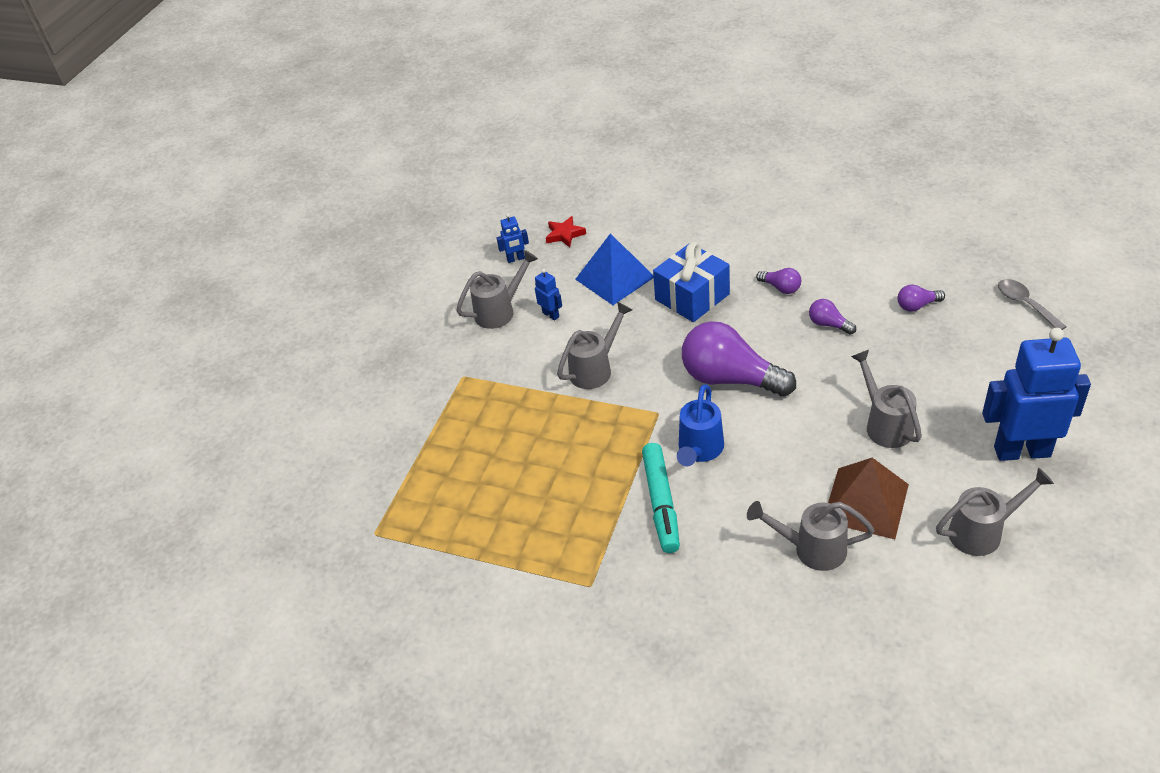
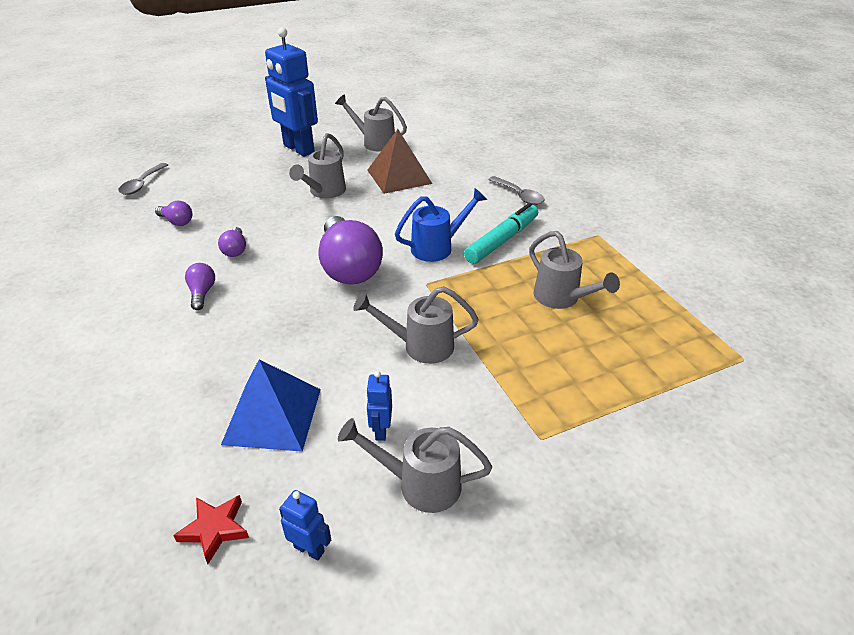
camera: 140 degrees left, 5 degrees down
(692, 297) = (259, 340): blue gift -> none
(722, 580) = (519, 195): none -> grey spoon
(812, 549) = (456, 179): grey watering can -> grey watering can (561, 298)

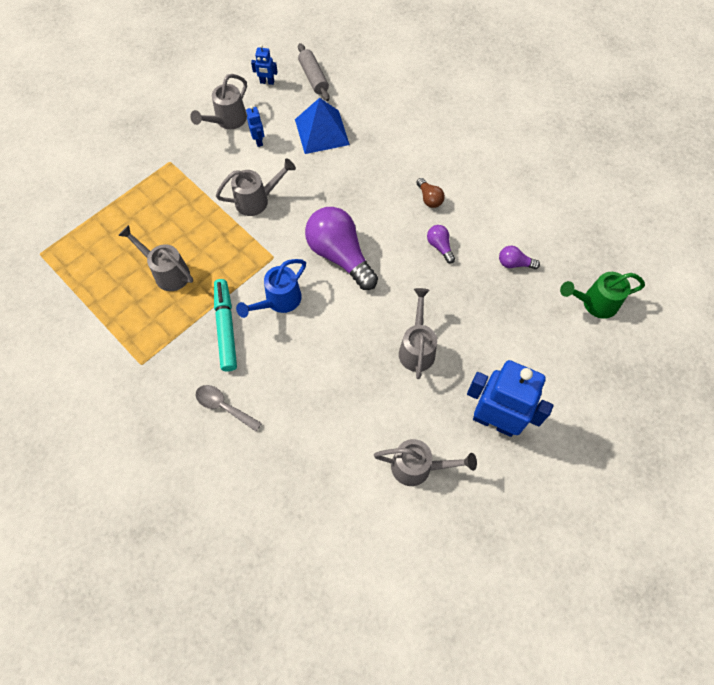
camera: 160 degrees right, 25 degrees up
(142, 184) = (594, 303): grey spoon -> green watering can
(202, 293) = (429, 198): purple light bulb -> brown light bulb
(215, 529) = (313, 77): red star -> grey rolling pin
(399, 176) = (357, 401): brown pyramid -> none
(420, 484) = (227, 121): grey watering can -> grey watering can turned 135 degrees clockwise
(502, 240) = (226, 328): turquoise marker -> turquoise marker turned 150 degrees clockwise

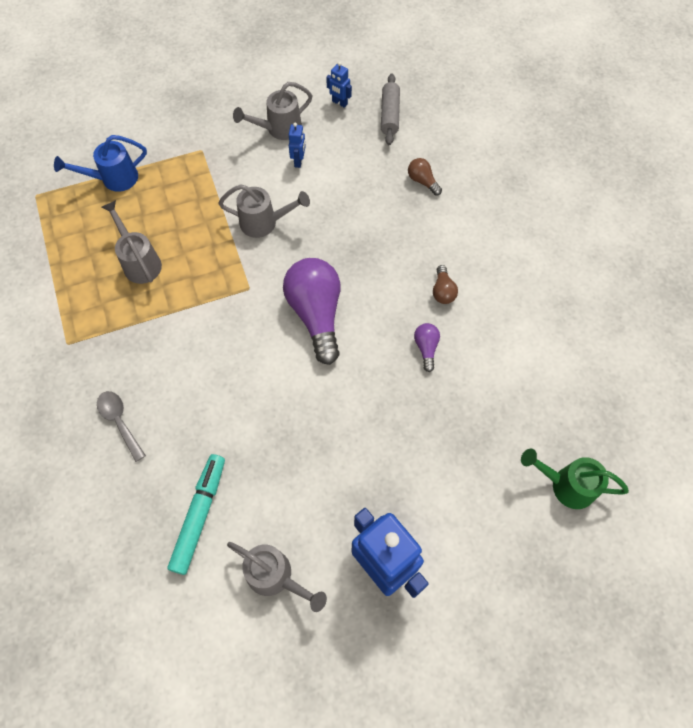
camera: 25 degrees right, 0 degrees up
(226, 328) = (164, 342): turquoise marker -> turquoise marker (200, 515)
(279, 301) = (230, 336): blue watering can -> blue watering can (114, 179)
(321, 132) = (367, 175): blue pyramid -> none
(368, 120) = (422, 181): none -> brown light bulb
(417, 348) = (343, 448): grey watering can -> none
(514, 263) = (498, 401): purple light bulb -> none

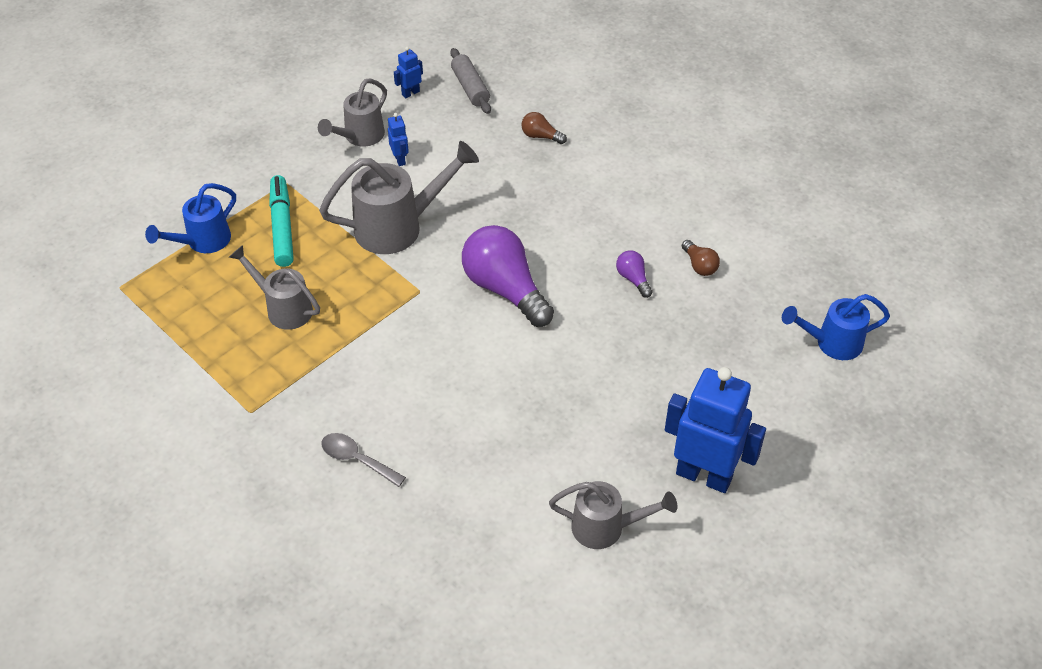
camera: 25 degrees left, 15 degrees down
(200, 515) = (496, 507): turquoise marker -> turquoise marker (282, 227)
(264, 223) = (398, 227): grey watering can -> grey watering can, size x1.55
(339, 103) = (410, 93): blue robot -> blue robot turned 135 degrees clockwise
(443, 291) = (619, 225): brown light bulb -> brown light bulb (699, 265)
(566, 485) = (832, 343): green watering can -> blue watering can

